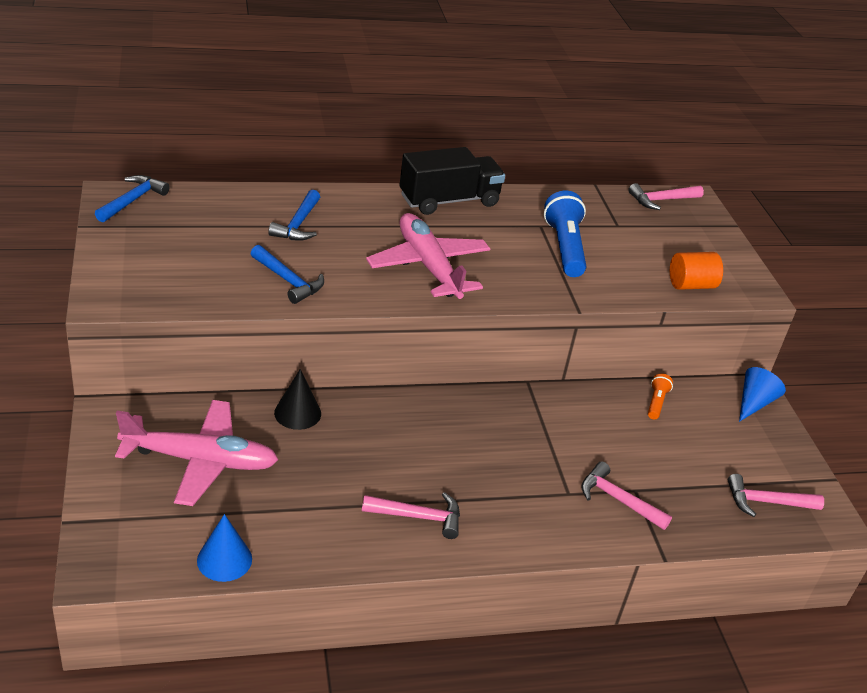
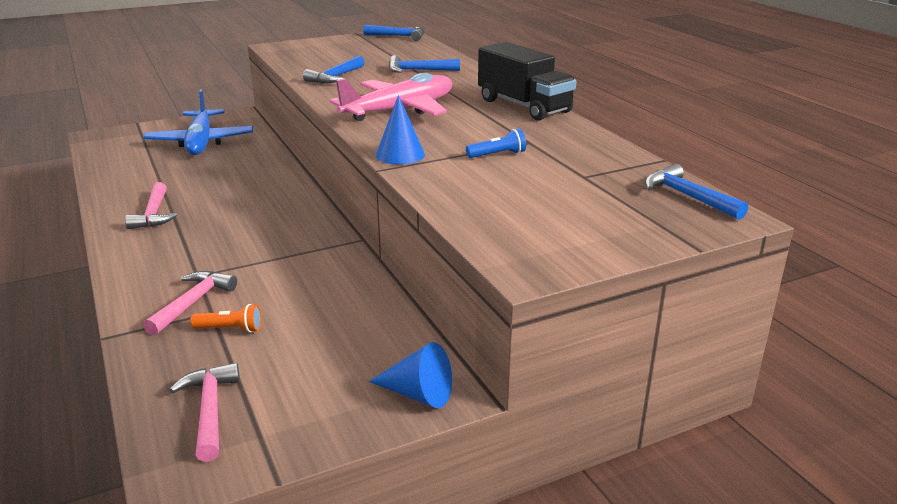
camera: 80 degrees right, 10 degrees down
(200, 460) = (201, 142): pink plane -> blue plane
(224, 559) = (104, 162): blue cone -> blue cone (400, 155)
(297, 413) = (264, 160): black cone -> none
(564, 247) = (497, 155): blue flashlight -> blue flashlight, size x0.50
(656, 402) = (372, 315): orange flashlight -> orange flashlight (231, 329)
(661, 200) = (687, 196): pink hammer -> blue hammer
(691, 285) = (493, 223): orange cylinder -> none

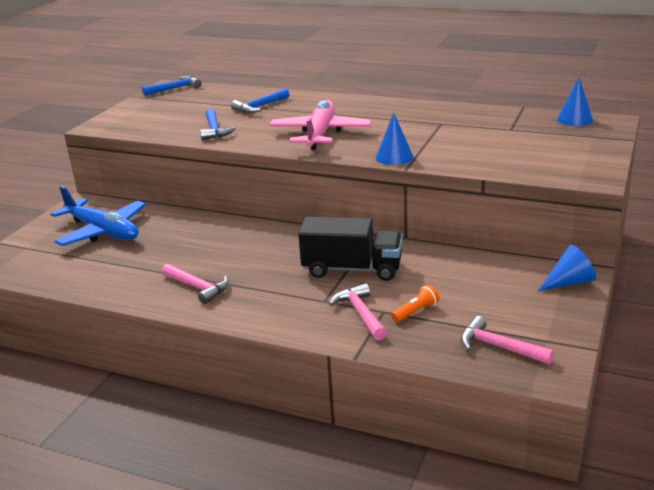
camera: 40 degrees left, 0 degrees up
(497, 155) = (444, 136): blue flashlight -> none
(524, 106) = (385, 105): black truck -> black truck (352, 269)
(687, 196) = (574, 119): blue hammer -> blue cone

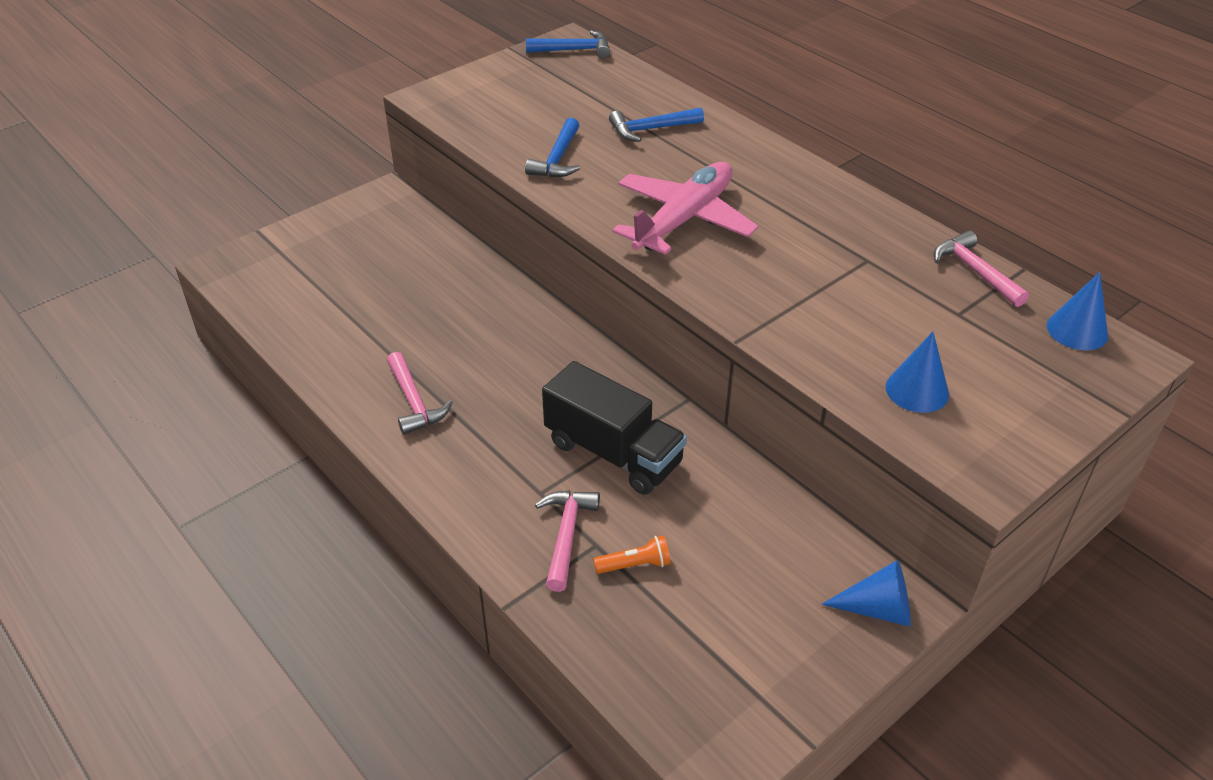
camera: 25 degrees right, 15 degrees up
(102, 231) = (375, 257): blue plane -> none
(394, 157) = (742, 309): blue cone -> blue cone (917, 390)
(498, 347) = (690, 676): pink hammer -> pink hammer (974, 271)

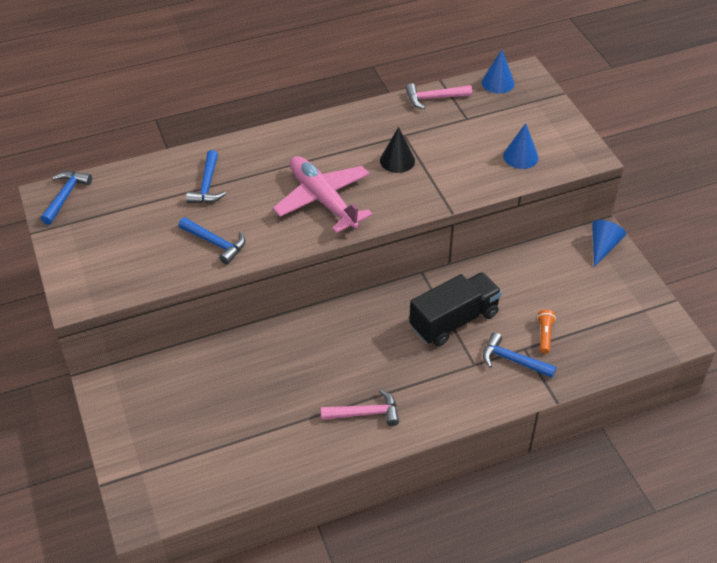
camera: 70 degrees left, 5 degrees up
(566, 535) = (512, 360): pink hammer -> blue hammer
(808, 265) = (397, 160): none -> black cone

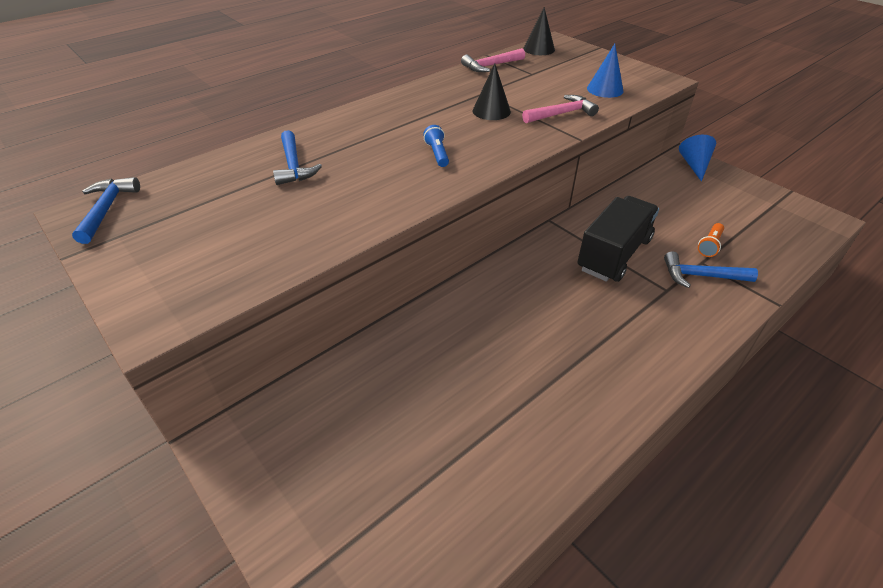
camera: 20 degrees left, 5 degrees down
(216, 243) = (332, 216): blue hammer -> none
(323, 200) = (437, 154): pink plane -> blue flashlight
(365, 413) = (591, 375): pink hammer -> pink hammer (562, 114)
(498, 83) = (539, 49): blue cone -> black cone
(544, 335) = (710, 245): orange flashlight -> orange flashlight turned 135 degrees counterclockwise

